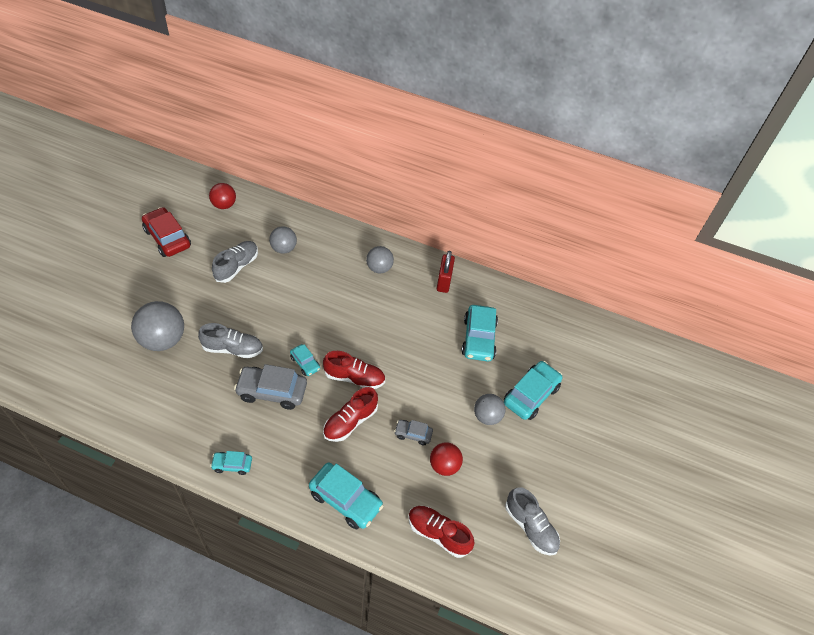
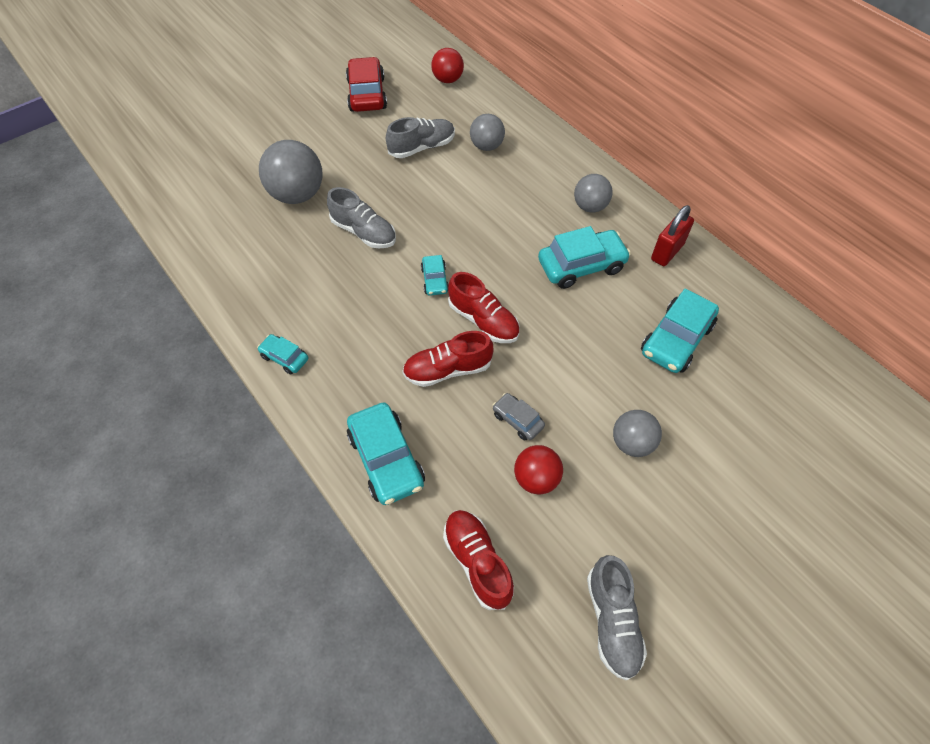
camera: 35 degrees right, 5 degrees up
(272, 391) = (378, 296): grey car -> none
(531, 395) = (712, 443): turquoise car -> turquoise car (581, 266)

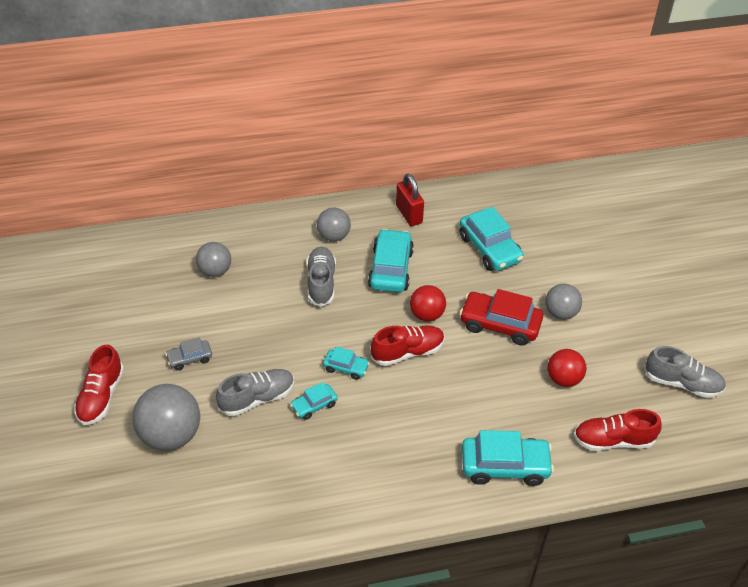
camera: 65 degrees left, 10 degrees down
(284, 358) = (366, 507): turquoise car -> turquoise car (314, 405)
(367, 94) = (70, 331): red car -> red car (500, 324)
(422, 147) = (181, 316): grey shoe -> grey shoe (321, 283)
(447, 80) = (103, 262): red ball -> red ball (427, 314)
(447, 370) = (442, 394): red shoe -> red shoe (101, 396)
(517, 420) = (510, 369): grey car -> grey car (190, 358)

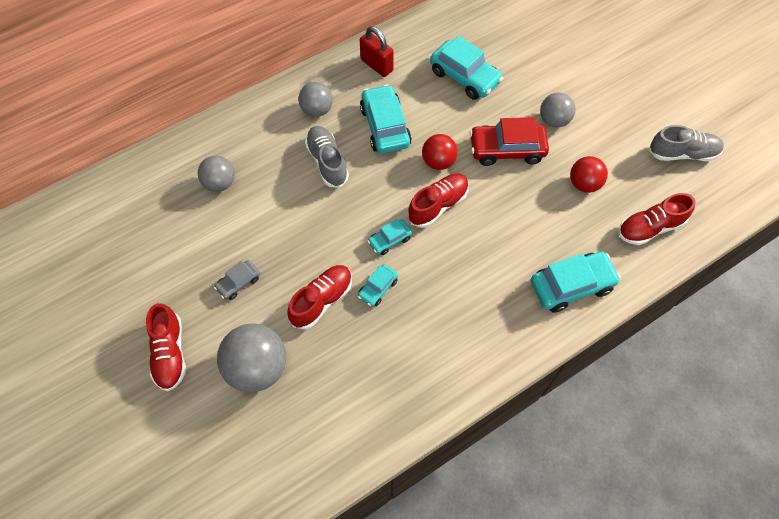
camera: 20 degrees left, 15 degrees up
(257, 398) = (322, 300): grey shoe -> red shoe
(346, 367) = (389, 240): turquoise car -> turquoise car turned 150 degrees clockwise

